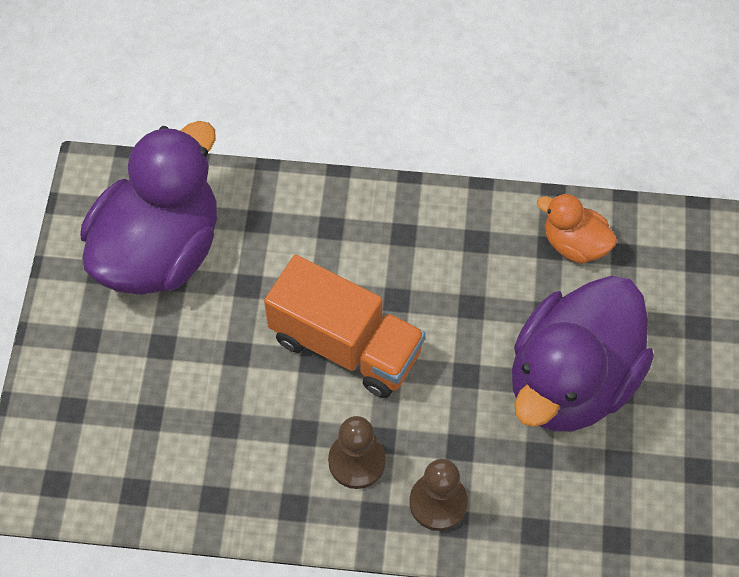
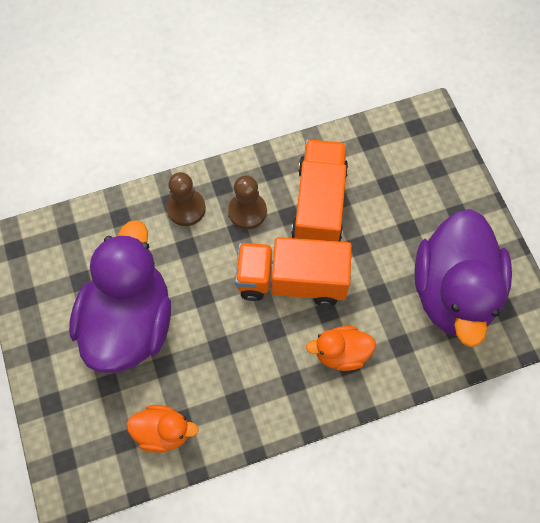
camera: 155 degrees right, 5 degrees up
(256, 427) = (319, 205): none -> orange truck
(332, 240) = (341, 353): none -> orange duck

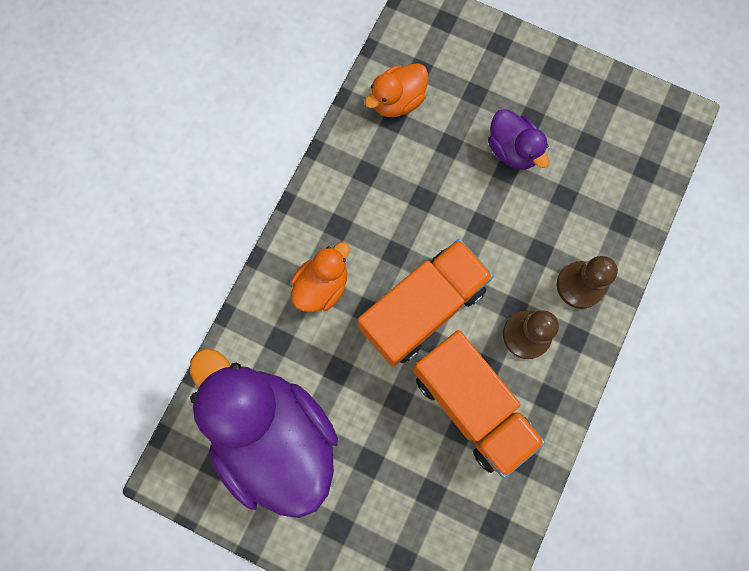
camera: 135 degrees right, 10 degrees up
(130, 322) = (512, 150): purple duck -> purple duck, size x0.47

